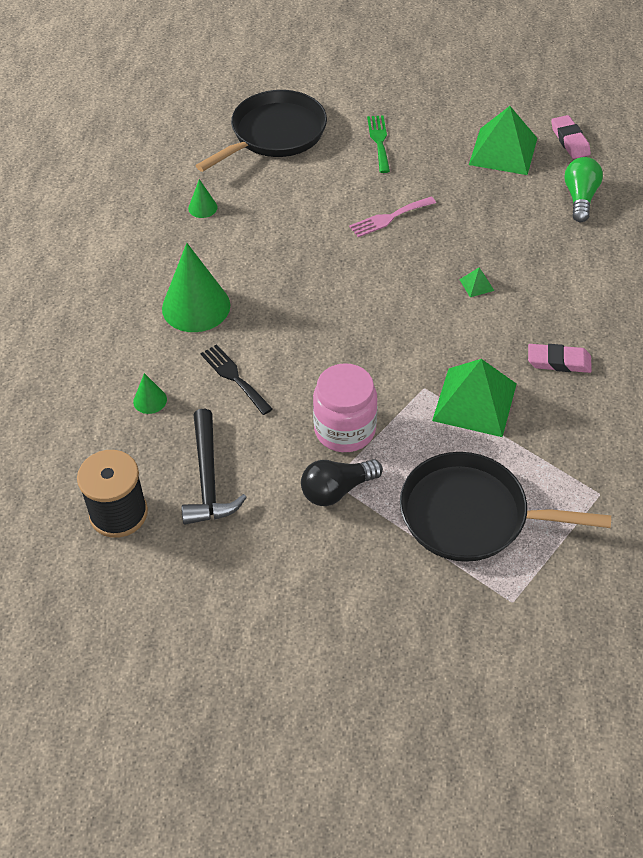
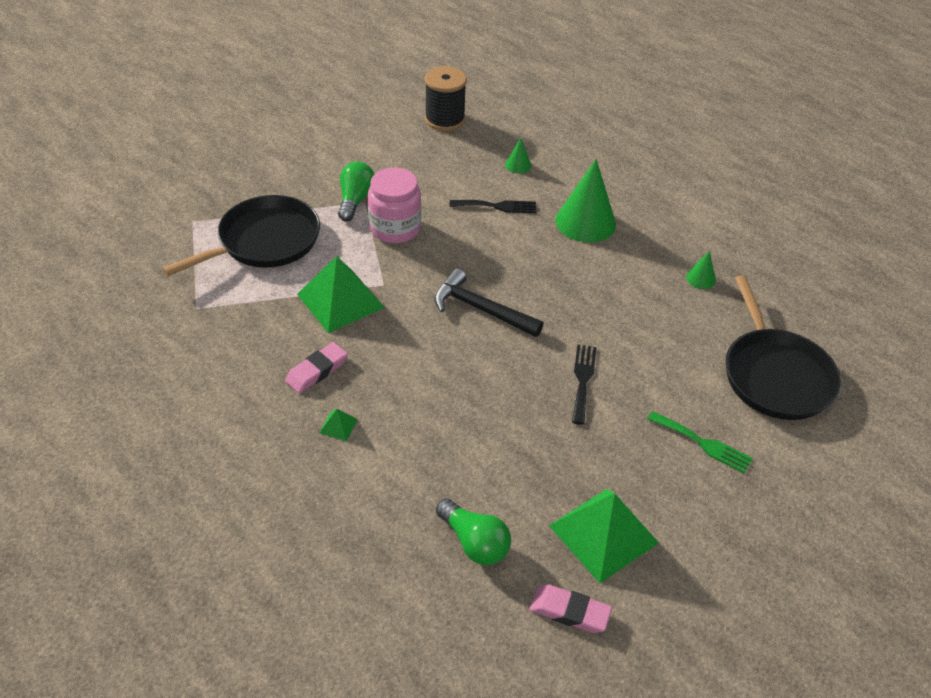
camera: 125 degrees right, 5 degrees down
(208, 479) = (428, 158): black hammer -> black hammer (481, 309)
(337, 490) = (355, 200): black light bulb -> green light bulb
(389, 218) = (583, 380): pink fork -> black fork
(476, 285) = (446, 381): green pyramid -> green pyramid (338, 426)

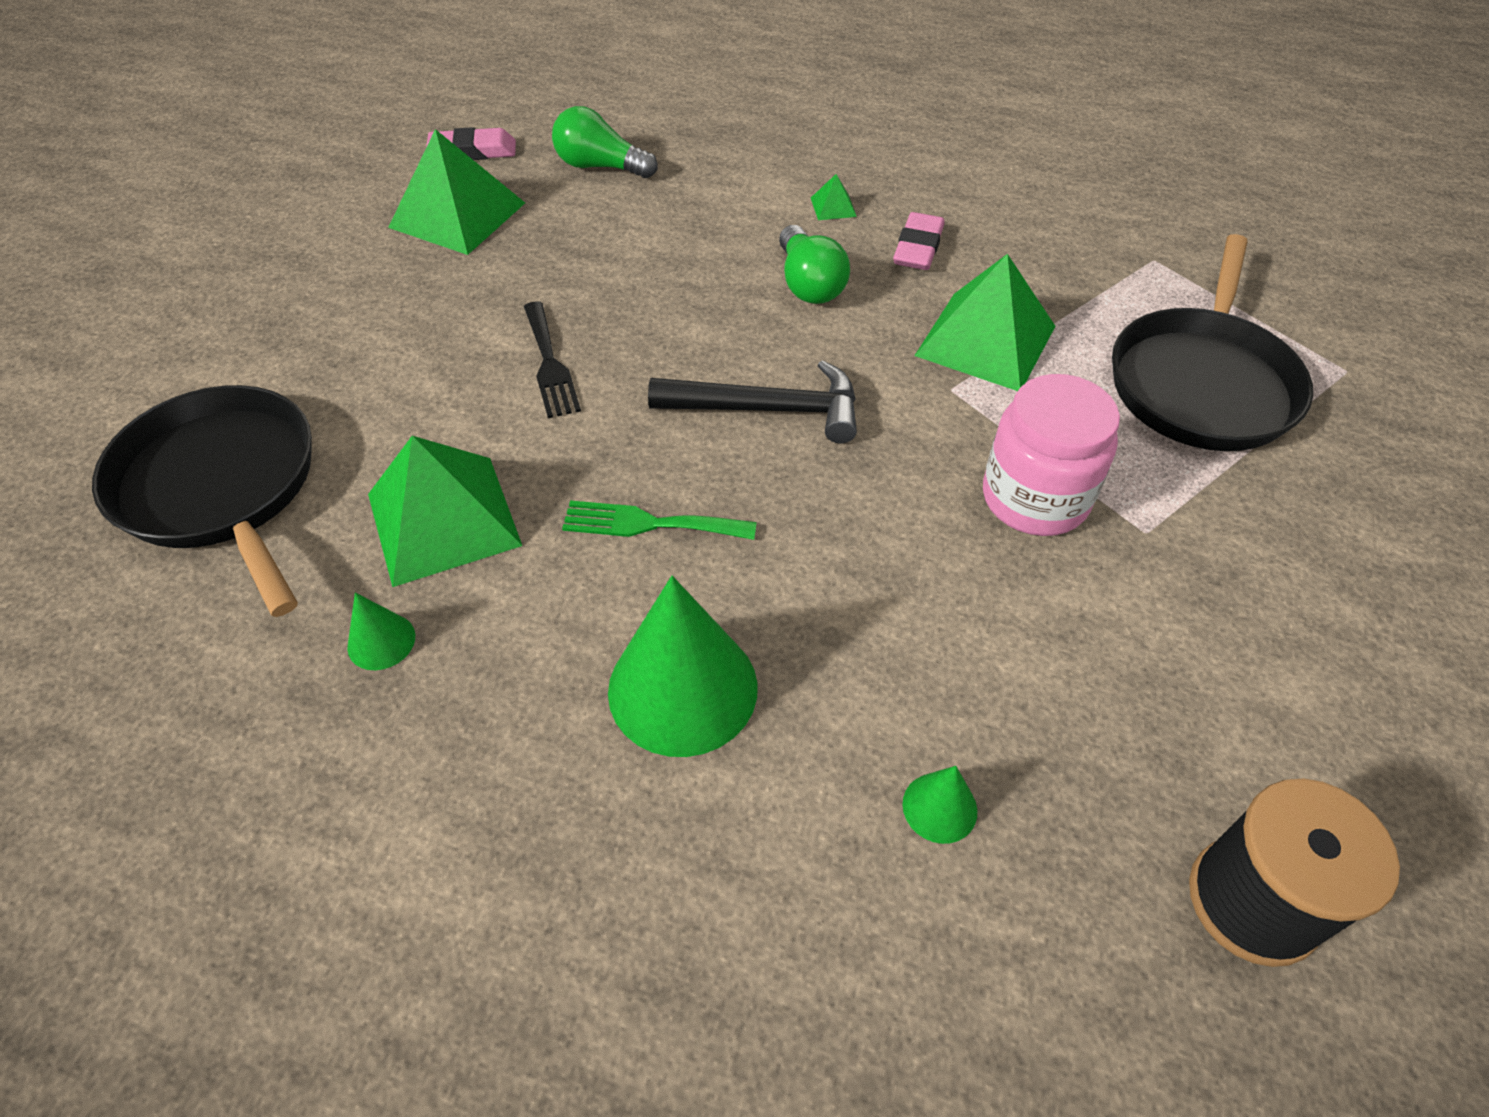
camera: 155 degrees right, 5 degrees up
(355, 200) = (1166, 528): green light bulb -> green light bulb (809, 284)
(497, 206) = (893, 643): black fork -> none
(663, 317) = (444, 519): none -> green pyramid
(703, 443) = (343, 344): green fork -> green fork (649, 523)

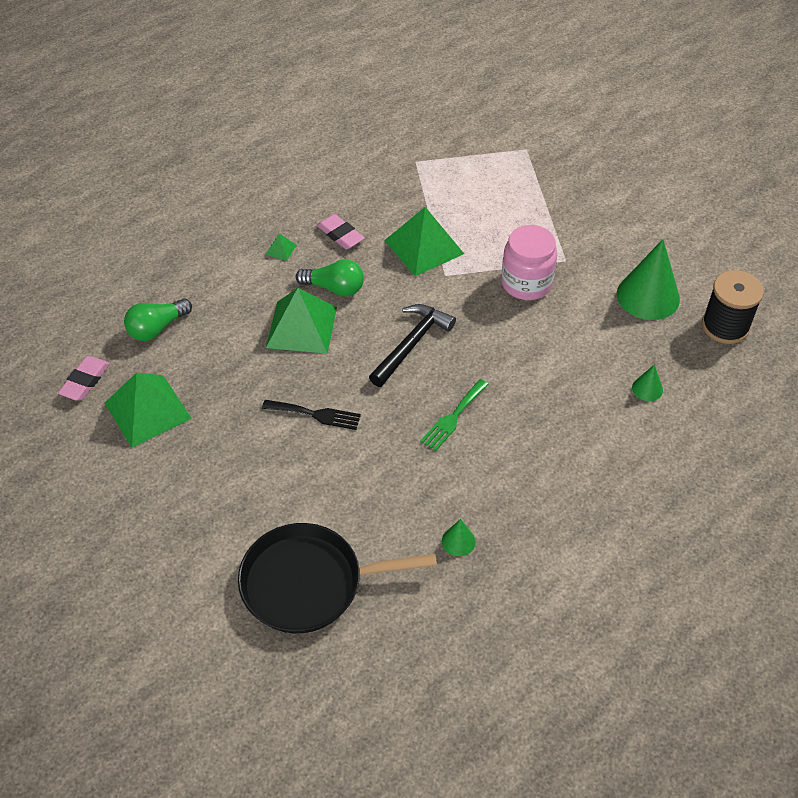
camera: 60 degrees left, 0 degrees up
(444, 519) = (397, 494): green pyramid -> green pyramid (302, 327)
(682, 688) = (550, 442): green cone -> green cone (648, 296)
(1202, 383) = (501, 195): black pan -> none

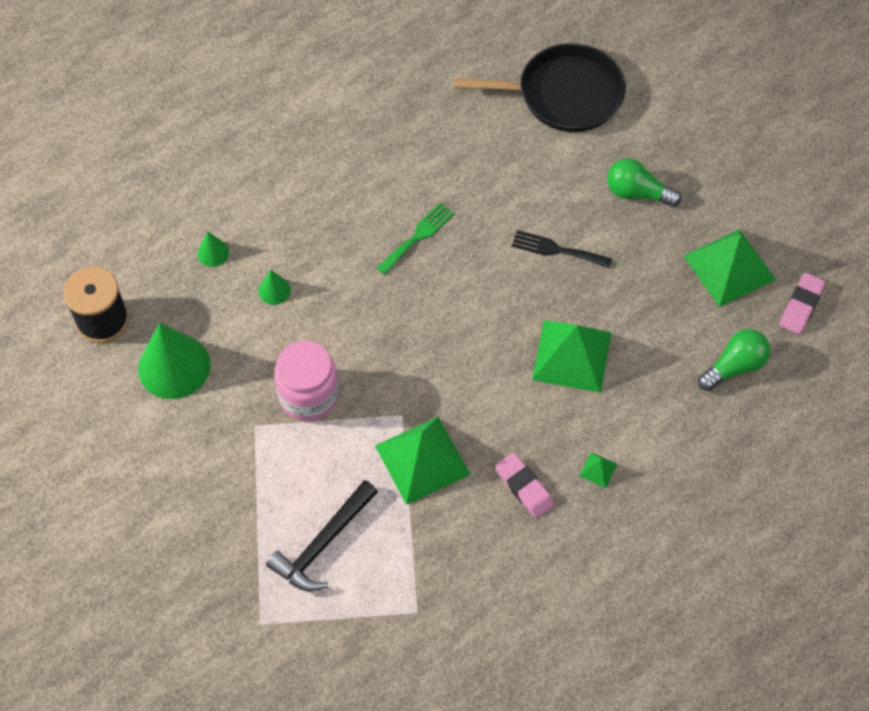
camera: 175 degrees left, 10 degrees up
(334, 288) = (533, 406): green light bulb -> green light bulb (637, 193)
(411, 344) = (451, 324): black hammer -> black hammer (323, 544)
(458, 541) = (430, 119): green cone -> green cone (274, 290)

